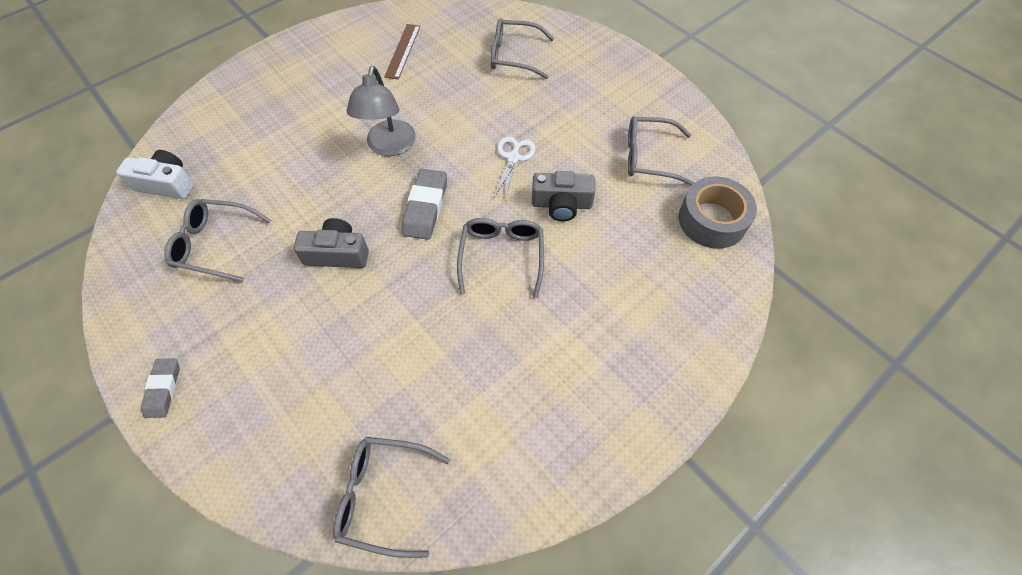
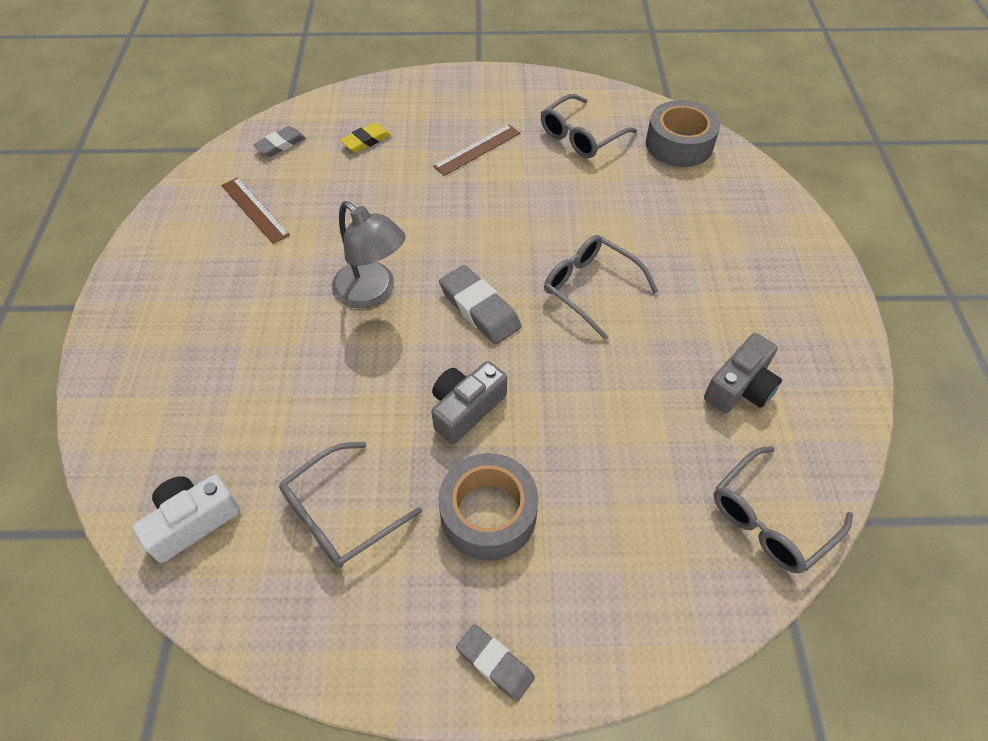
camera: 50 degrees left, 5 degrees down
(266, 317) = (488, 513): none -> grey tape
(467, 23) = (280, 145): none -> grey eraser
(513, 158) = (488, 215): white scissors -> none
(514, 56) = (366, 141): grey glasses -> yellow eraser
(561, 204) = (574, 217): grey camera -> grey camera (740, 387)
(568, 112) = (477, 150): none -> brown ruler

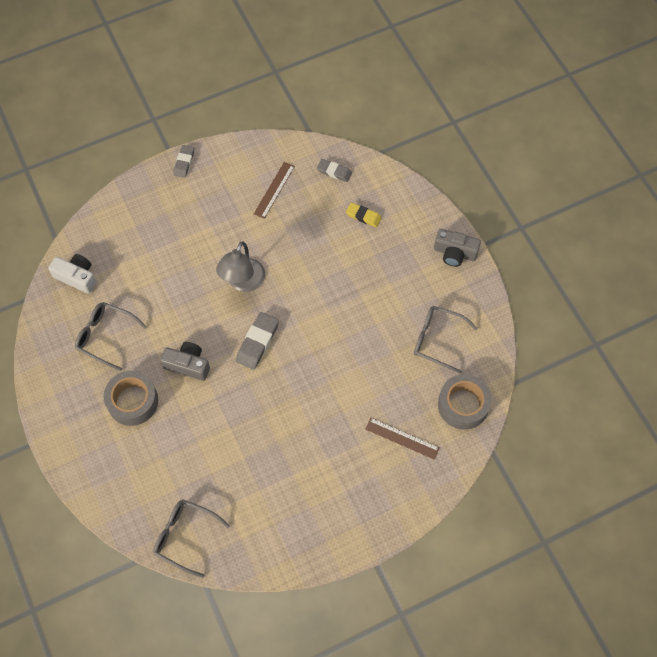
camera: 65 degrees right, 10 degrees up
(477, 150) = (389, 283): brown ruler -> brown ruler (402, 438)
(495, 663) = (62, 435): grey eraser -> grey eraser (184, 162)
(590, 288) = (301, 395): grey glasses -> none
(740, 387) = (265, 500): grey camera -> grey camera (455, 253)

